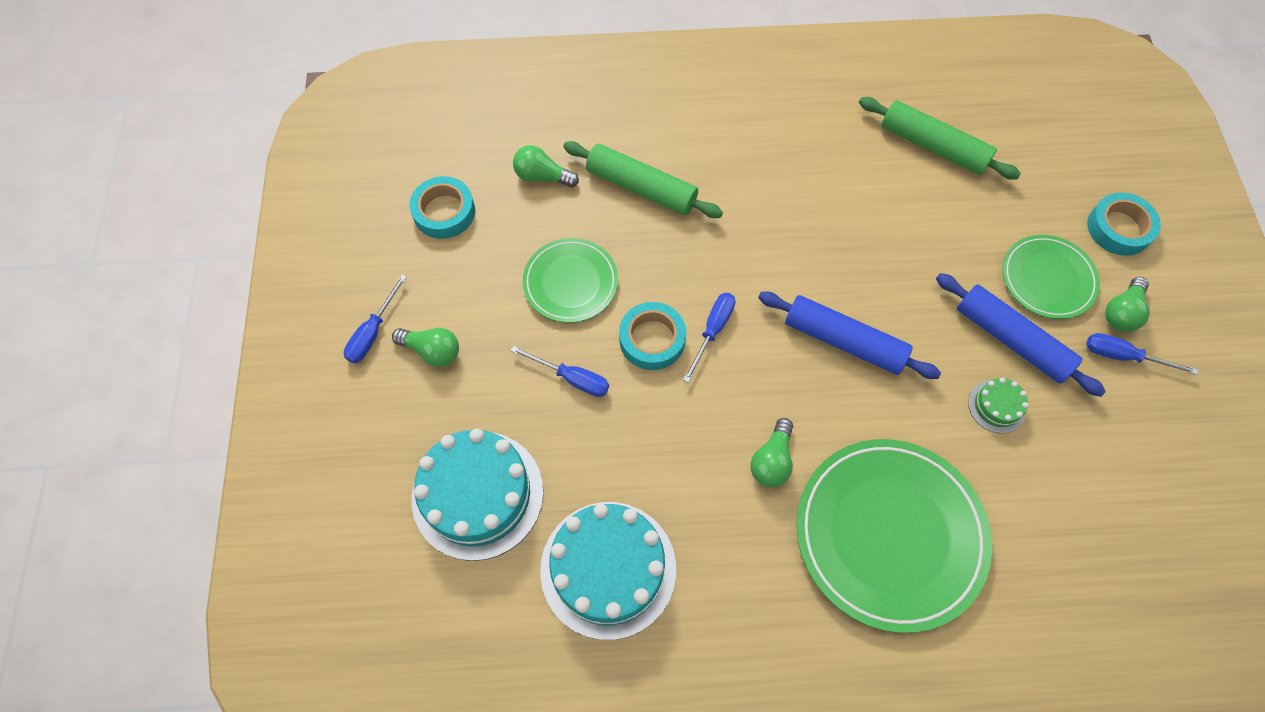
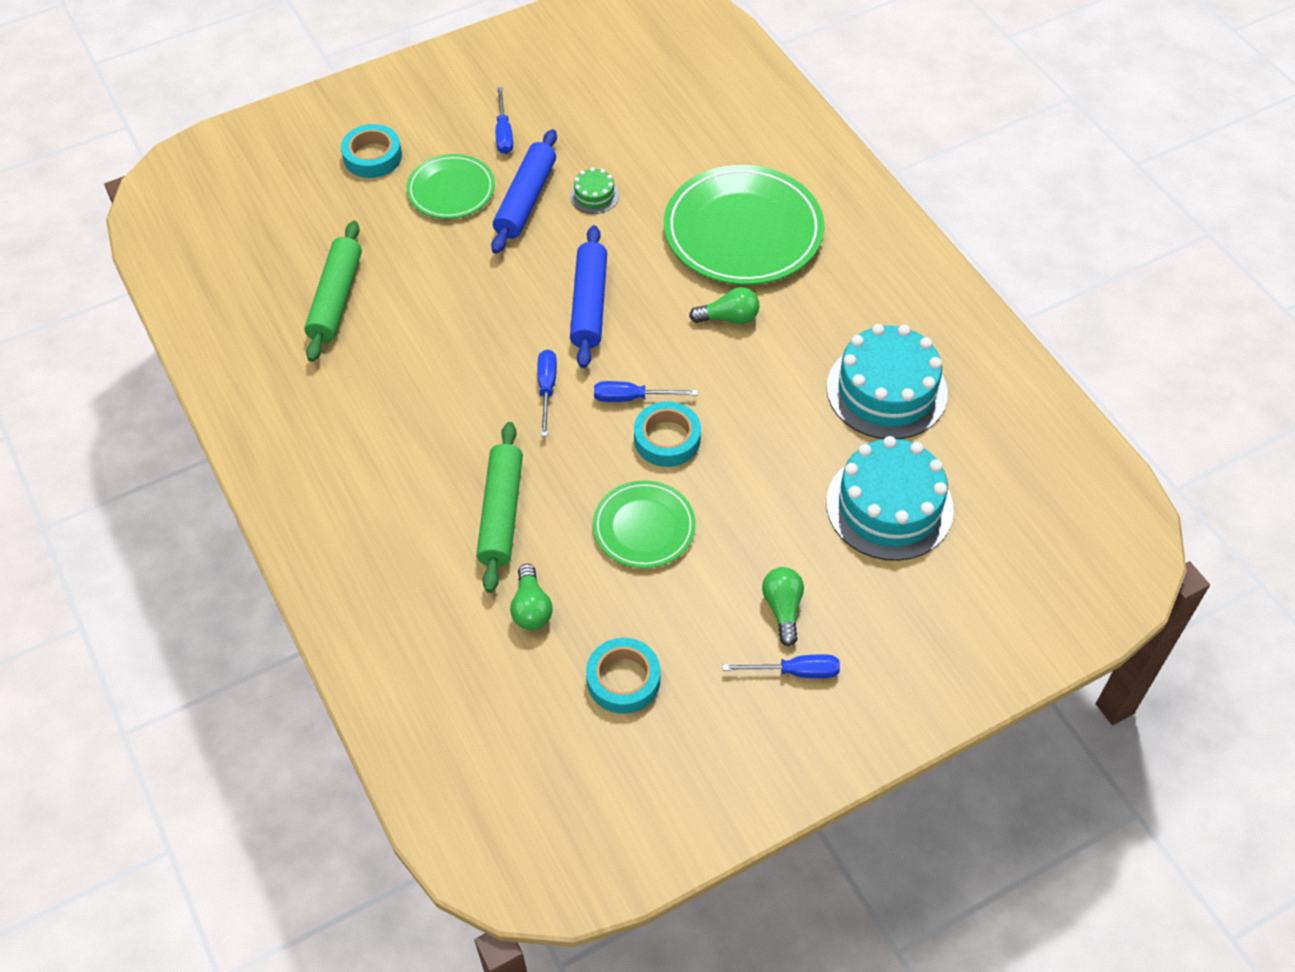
camera: 115 degrees left, 10 degrees down
(571, 378) = (741, 484): blue screwdriver -> blue screwdriver (547, 389)
(1121, 312) = (461, 140): green light bulb -> none

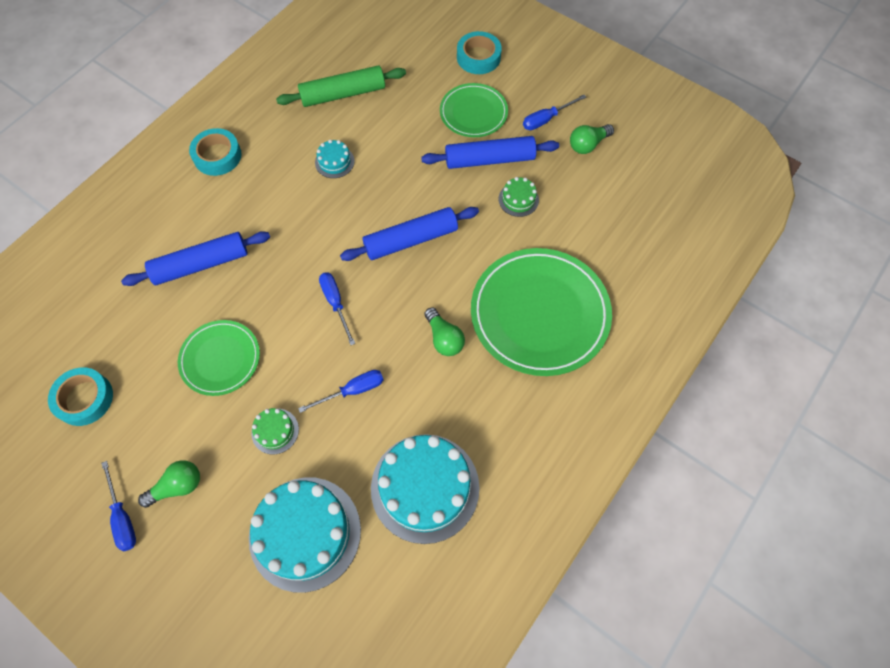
camera: 65 degrees right, 10 degrees up
(434, 339) = (334, 162): none -> turquoise cake
(501, 513) = (201, 264): green rolling pin -> blue rolling pin
(531, 608) = (128, 315): green light bulb -> green light bulb (588, 145)
(547, 389) = (320, 246): blue screwdriver -> blue screwdriver (352, 391)
(667, 439) = (307, 342): turquoise tape -> turquoise tape (217, 156)
(761, 500) = (275, 431): none -> green cake

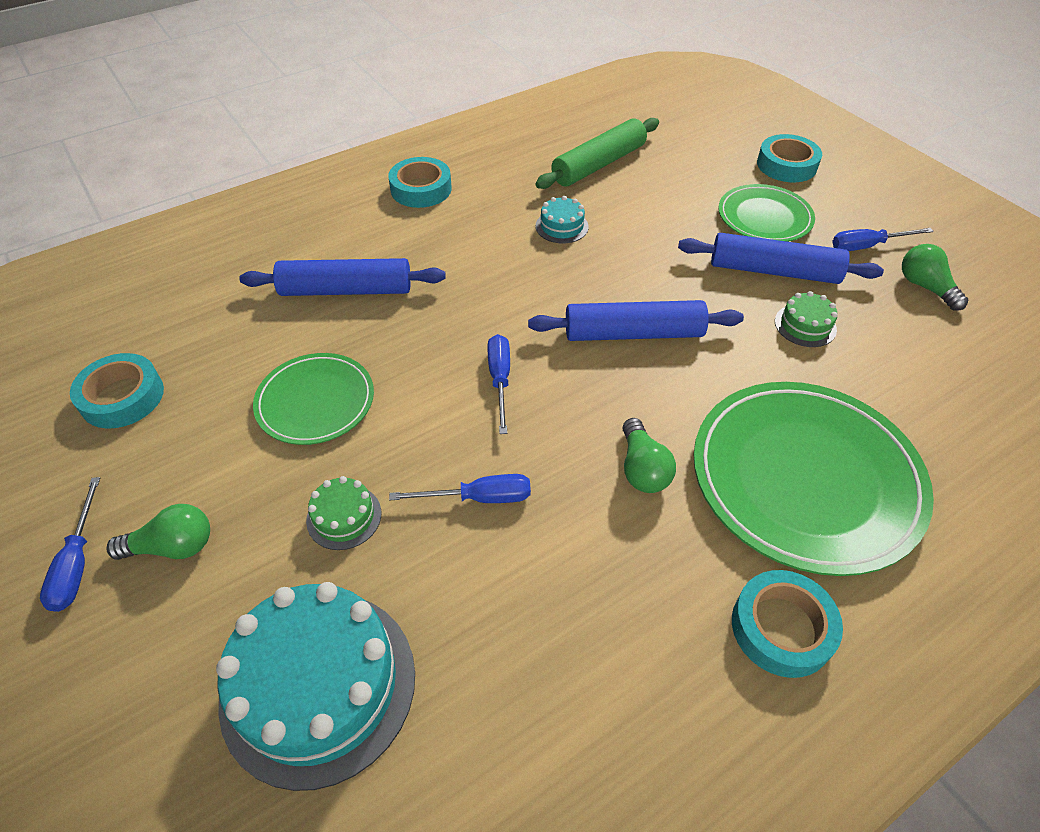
camera: 20 degrees right, 15 degrees down
(343, 94) = (598, 164): green rolling pin -> green rolling pin turned 45 degrees counterclockwise
(425, 487) = (539, 682): turquoise cake -> none
(544, 411) = (781, 628): none -> turquoise tape
(588, 145) = (925, 287): green light bulb -> green light bulb turned 75 degrees clockwise

